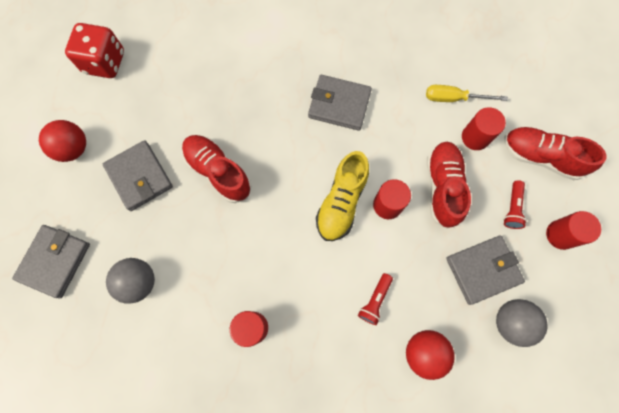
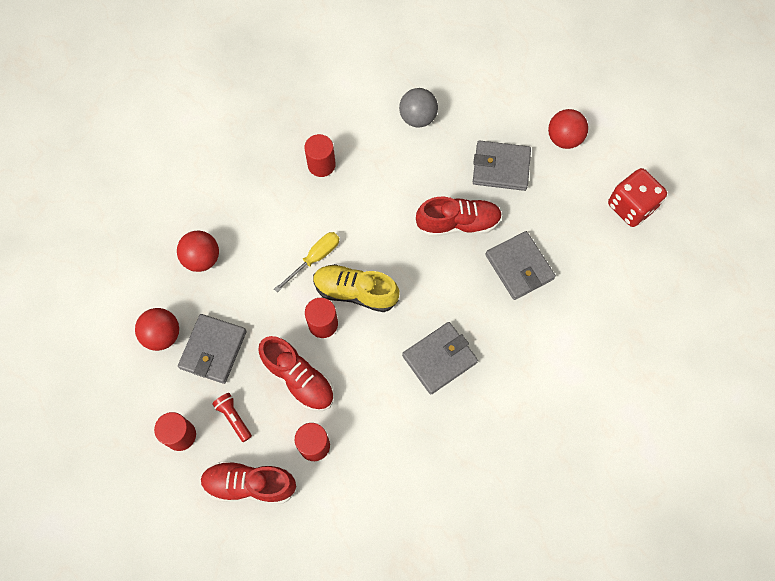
camera: 130 degrees right, 5 degrees down
(55, 261) = (479, 77): grey wallet -> grey wallet (519, 267)
(341, 202) = (355, 292): yellow shoe -> yellow shoe turned 45 degrees counterclockwise
(375, 301) = (264, 256): red flashlight -> none
(454, 98) = (363, 461): yellow screwdriver -> yellow screwdriver (315, 258)
(510, 322) = (162, 335): grey ball -> red ball
(540, 157) = (250, 484): red shoe -> red shoe turned 150 degrees counterclockwise

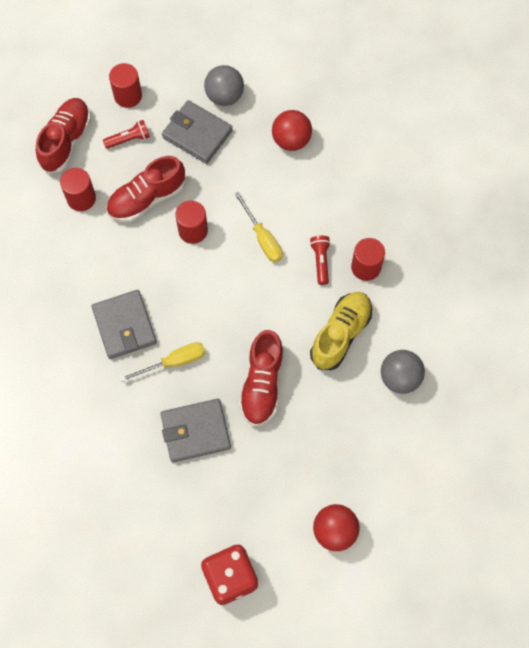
camera: 105 degrees right, 0 degrees up
(162, 335) = (224, 96): red ball -> grey ball
(325, 203) = (320, 261): none -> red flashlight
(355, 292) = (216, 266): yellow shoe -> yellow shoe (340, 334)
(461, 303) = (174, 362): none -> yellow screwdriver
(501, 168) = (316, 448): grey wallet -> none

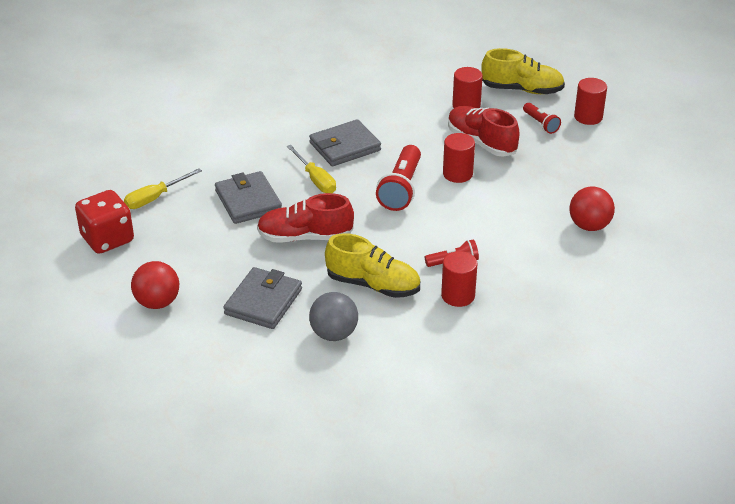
camera: 80 degrees right, 30 degrees down
(66, 141) = (522, 89): red shoe -> yellow shoe
(197, 134) = (566, 163): grey wallet -> grey wallet (263, 301)
(205, 285) = (401, 189): none -> red flashlight
(224, 96) = (619, 175): grey ball -> none
(262, 238) = (466, 219): yellow screwdriver -> yellow screwdriver (155, 198)

